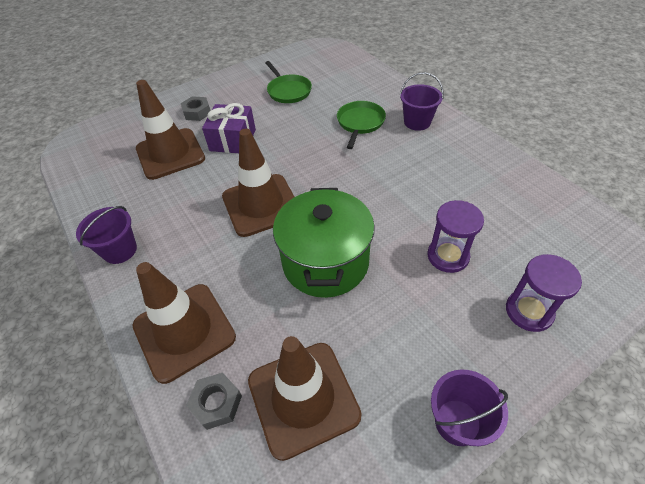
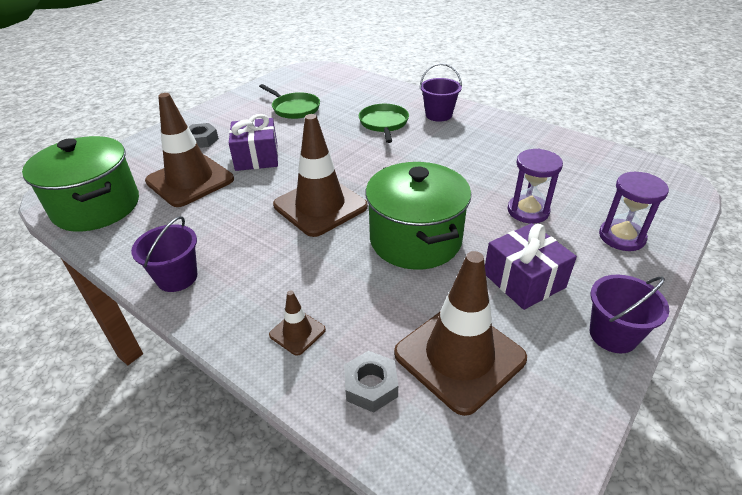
camera: 20 degrees left, 10 degrees down
(92, 165) = (96, 207): none -> green pot
(184, 331) = (297, 332): brown traffic cone -> brown traffic cone, size x0.45
(403, 334) = (524, 280): none -> purple gift

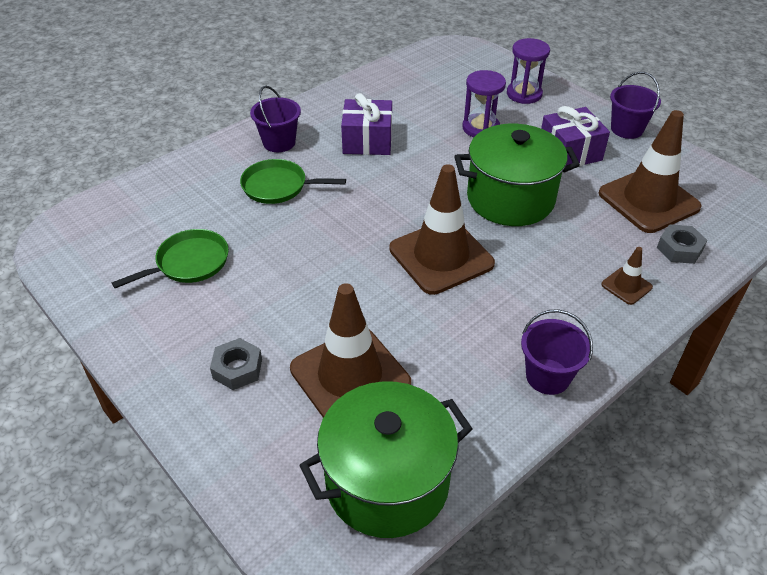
camera: 80 degrees left, 5 degrees up
(256, 157) = (314, 307): purple gift -> purple gift (367, 141)

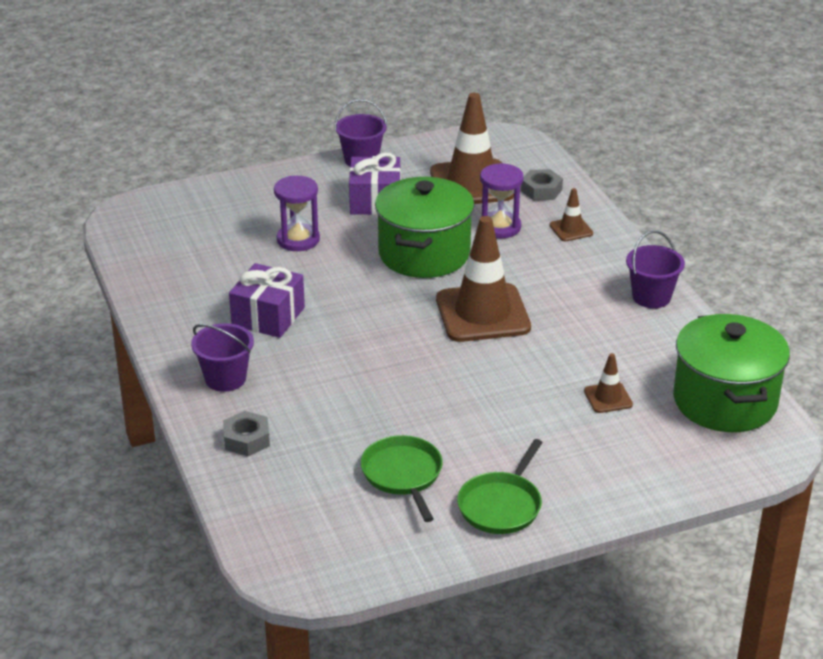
camera: 70 degrees left, 10 degrees down
(237, 369) = (570, 462): grey nut -> grey nut (246, 439)
(278, 186) = (309, 393): green pan -> green pan (501, 505)
(350, 376) = (608, 398): brown traffic cone -> brown traffic cone, size x0.45
(524, 94) = (257, 197): purple hourglass -> purple hourglass (499, 227)

